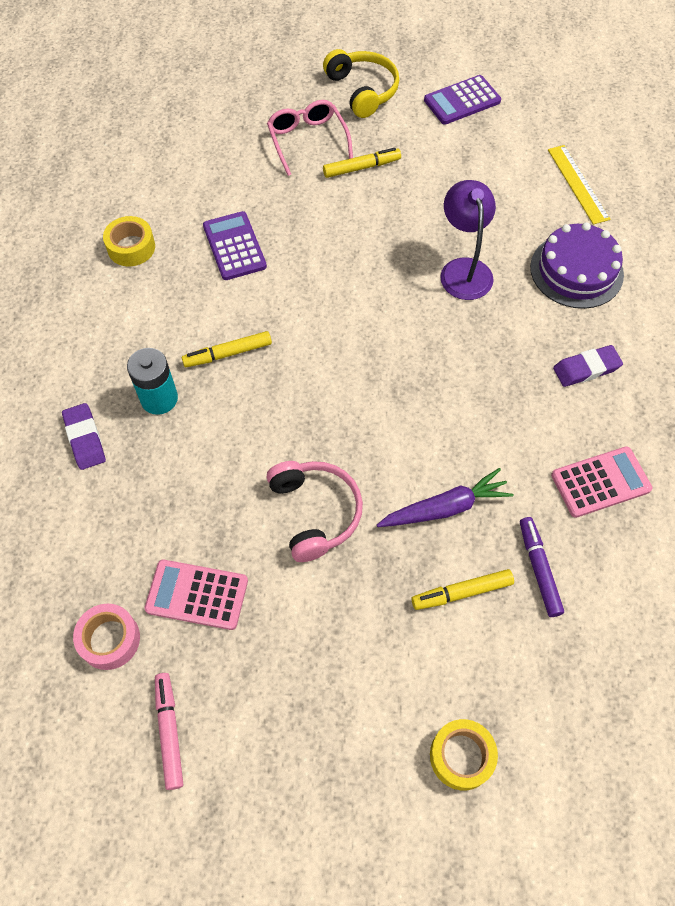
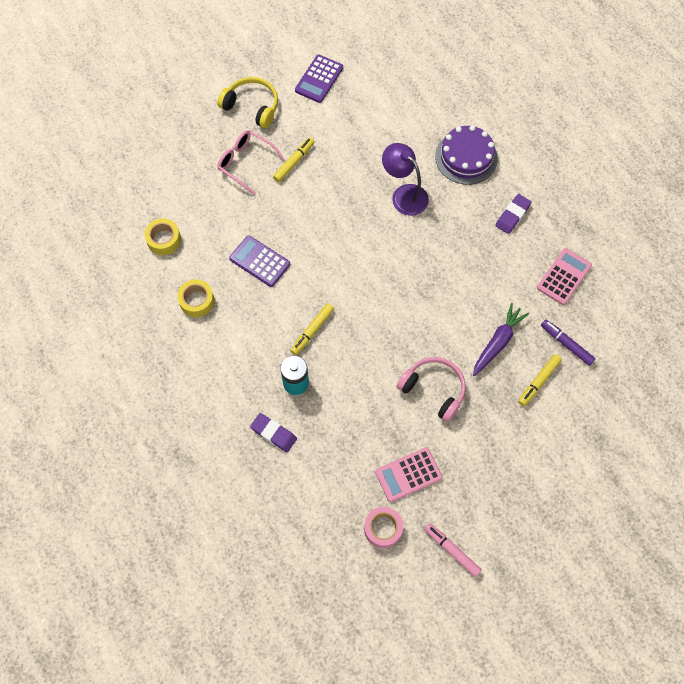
camera: 35 degrees left, 5 degrees up
(461, 756) = (596, 462): yellow tape -> yellow tape (164, 240)
(578, 184) = (428, 99): yellow ruler -> none

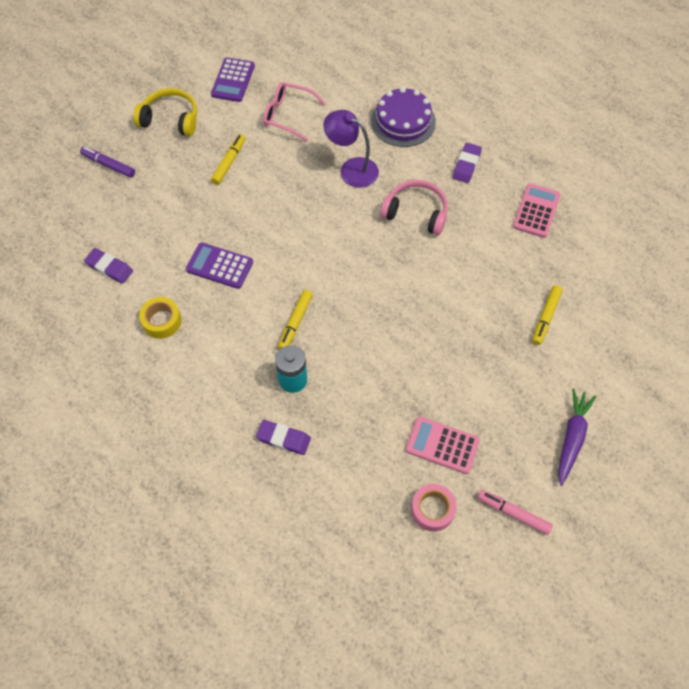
camera: 15 degrees left, 5 degrees down
(164, 240) = (109, 267): yellow tape -> purple eraser
(245, 162) = (178, 173): pink glasses -> pink glasses (288, 115)
(408, 475) = (442, 445): pink calculator -> pink calculator turned 60 degrees clockwise
(434, 389) = (441, 351): pink headphones -> pink headphones (416, 212)
(497, 342) = (491, 288): purple carrot -> purple carrot (572, 438)
(566, 344) = (561, 274): purple marker -> purple marker (108, 165)

